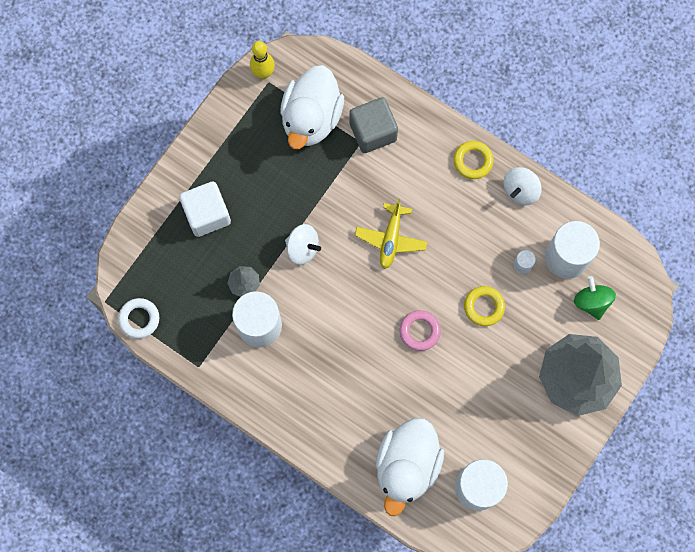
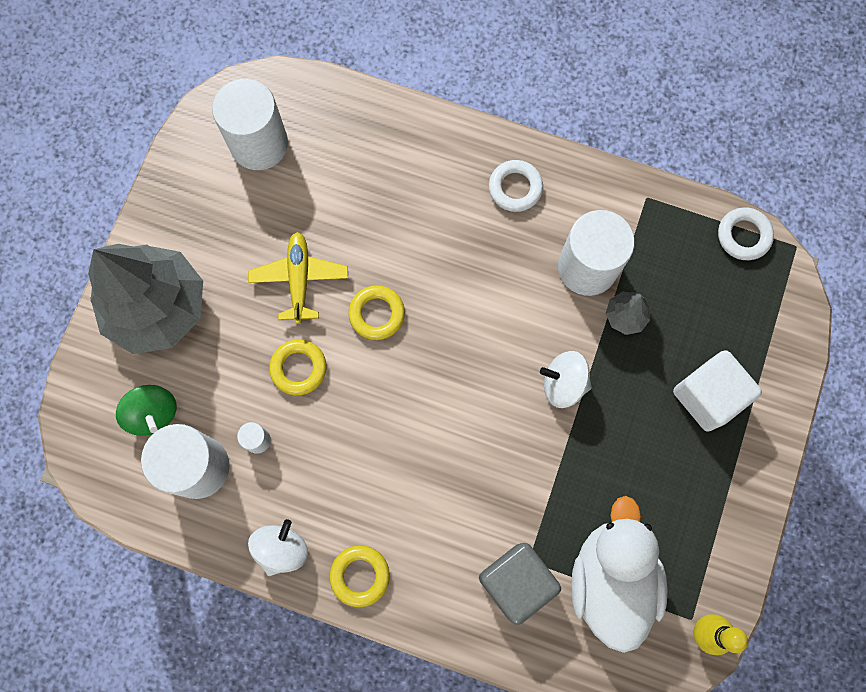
camera: 165 degrees right, 0 degrees up
(293, 399) = (515, 188): none -> white ring
(391, 239) = (447, 429): yellow plane -> yellow plane (299, 279)
(407, 466) = (352, 147): white duck -> none
(419, 331) = (377, 314): pink ring -> yellow ring

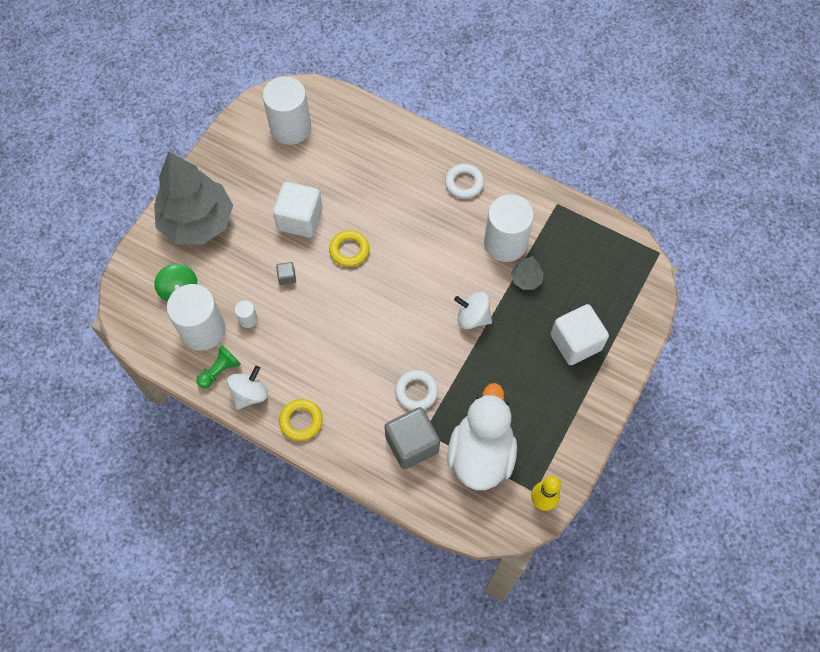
camera: 10 degrees right, 10 degrees down
(234, 522) = (220, 370): none -> green pawn
(298, 368) = (287, 277): yellow ring -> grey cube
(299, 279) = (300, 219): yellow plane -> white cube
(743, 236) = (622, 240): white ring -> white ring (416, 392)

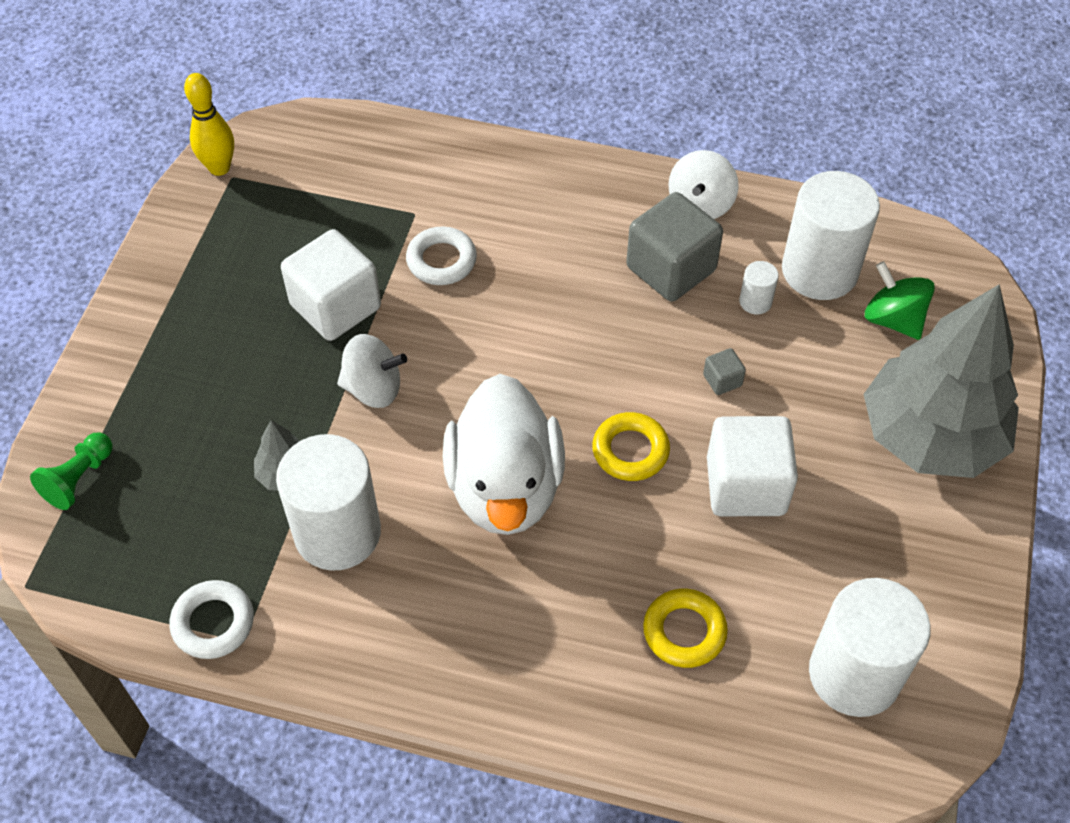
camera: 165 degrees right, 10 degrees down
(220, 370) = (762, 223): green pawn -> green pawn (79, 479)
(301, 421) = (607, 187): yellow ring -> yellow ring (684, 631)
(412, 444) = (429, 194): grey cube -> grey cube (671, 269)
(464, 183) = (446, 638): white ring -> white ring (213, 623)
(481, 454) = (321, 204): white duck -> white duck (505, 487)
(575, 342) = (184, 388): white cube -> white cube (335, 306)

